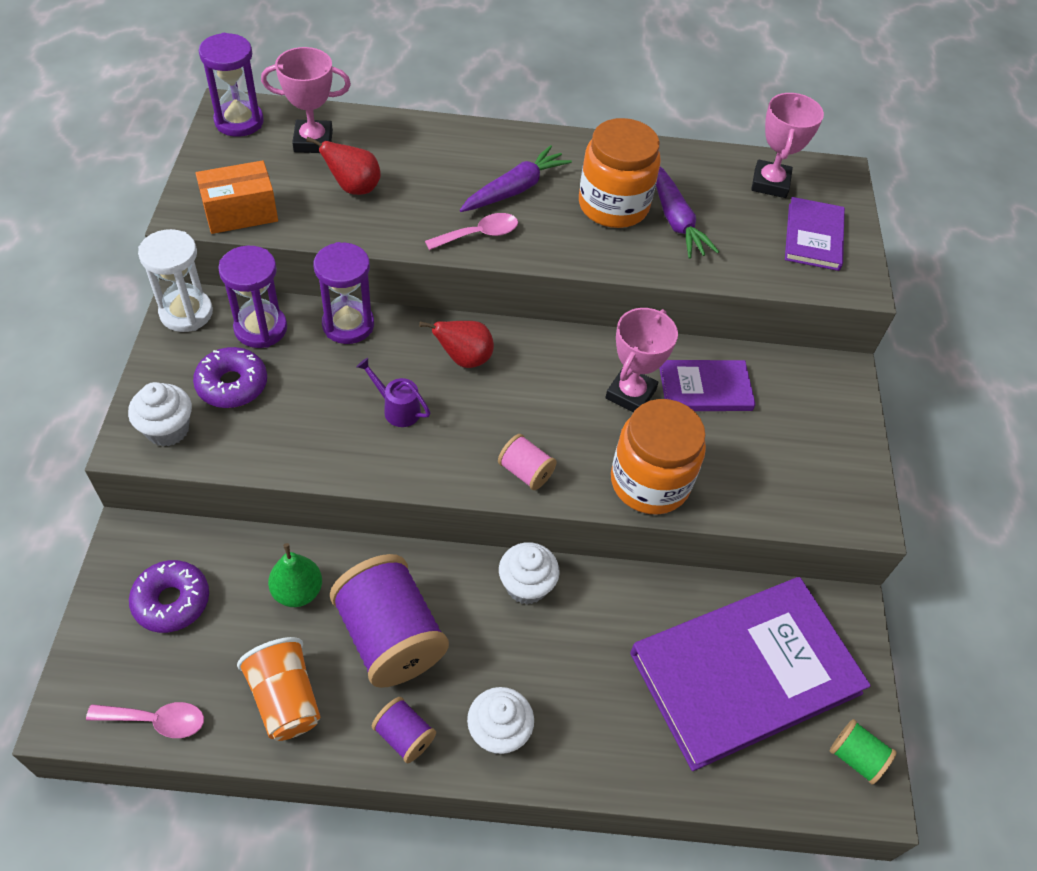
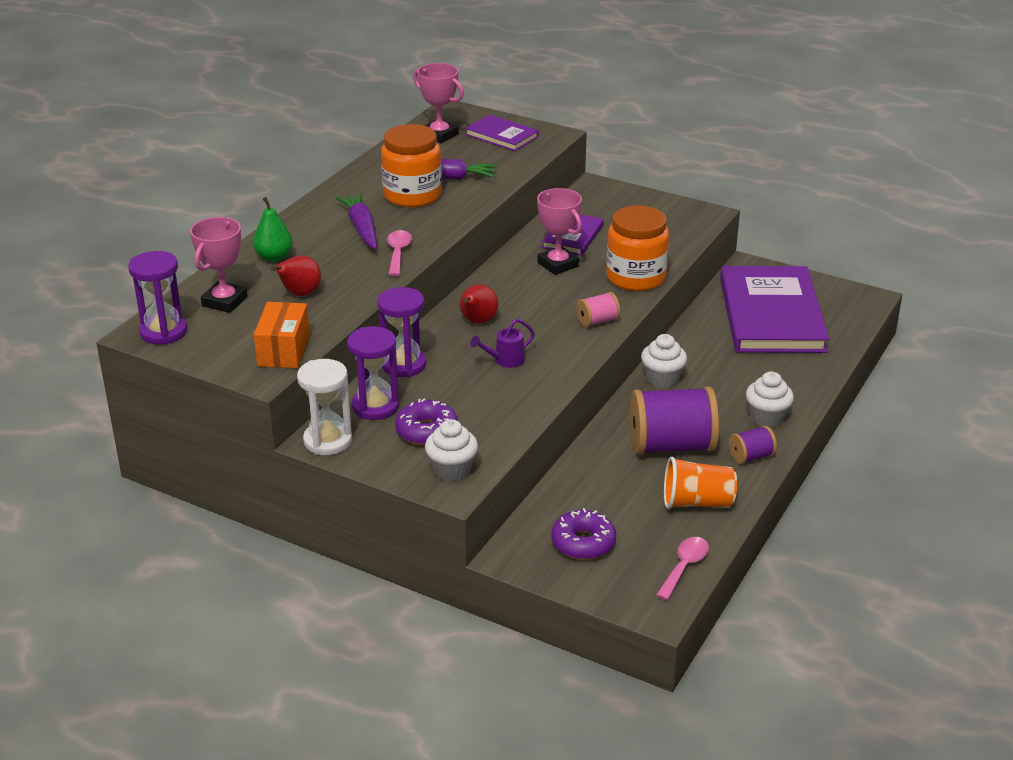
camera: 60 degrees left, 20 degrees down
(298, 591) = (609, 480): green pear -> green pear (274, 257)
(855, 757) = (843, 295): green spool -> none

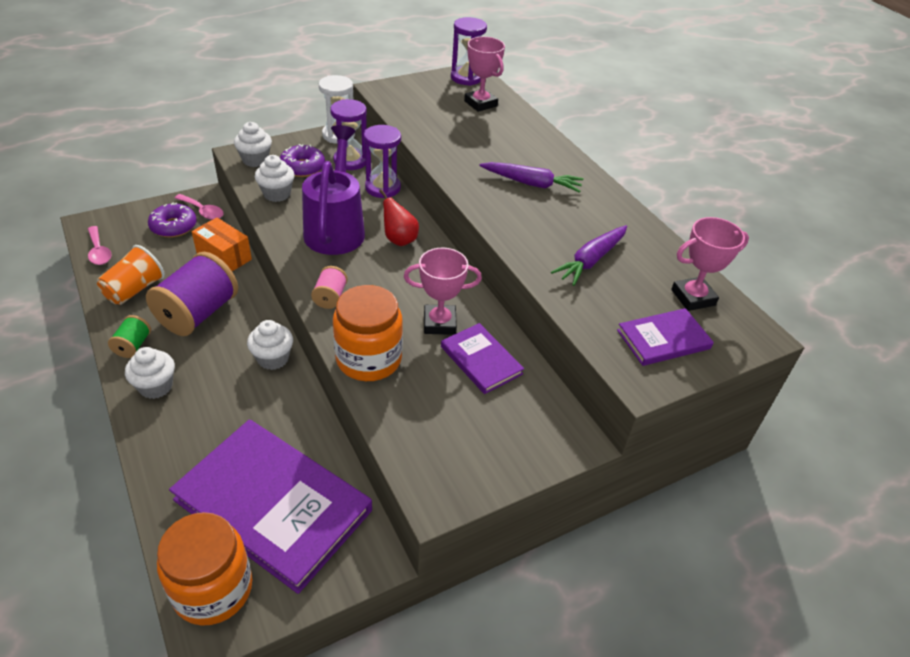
camera: 120 degrees right, 10 degrees up
(274, 257) = (522, 136): green pear -> none
(283, 350) = (398, 102): orange box -> orange box (224, 257)
(299, 294) = (460, 128): red pear -> none
(398, 253) = (474, 183): pink spoon -> pink spoon (203, 211)
(412, 195) = (568, 228): orange jar -> orange jar (213, 589)
(495, 421) = (277, 194): none -> white cupcake
(505, 360) = (336, 228): purple watering can -> purple watering can, size x2.39
(751, 456) = (133, 346): purple spool -> green spool

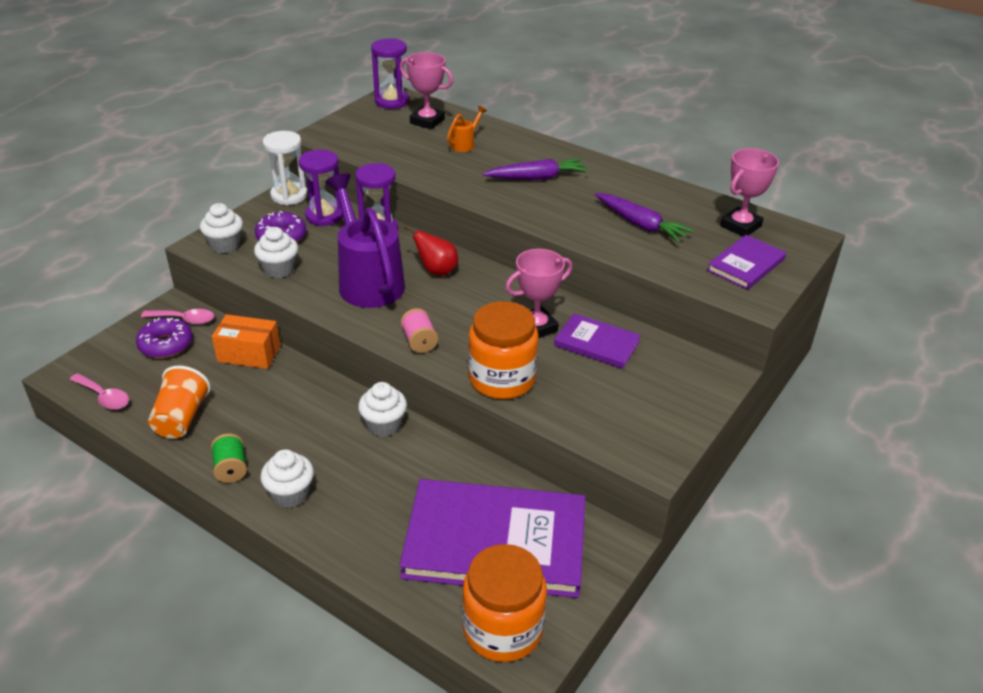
camera: 25 degrees left, 5 degrees down
(198, 313) = (271, 414): purple spool -> none
(494, 133) = (464, 144): none -> orange watering can
(591, 261) = (640, 224): purple carrot -> purple carrot turned 60 degrees counterclockwise

